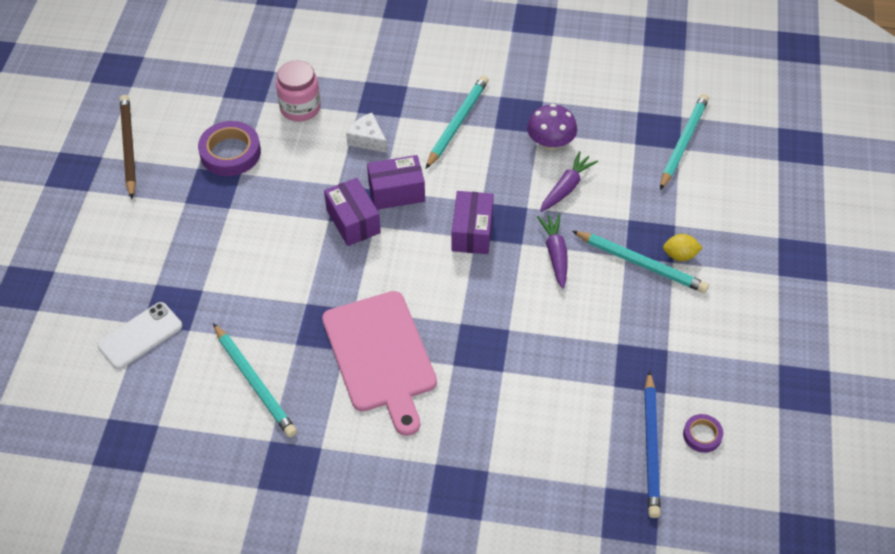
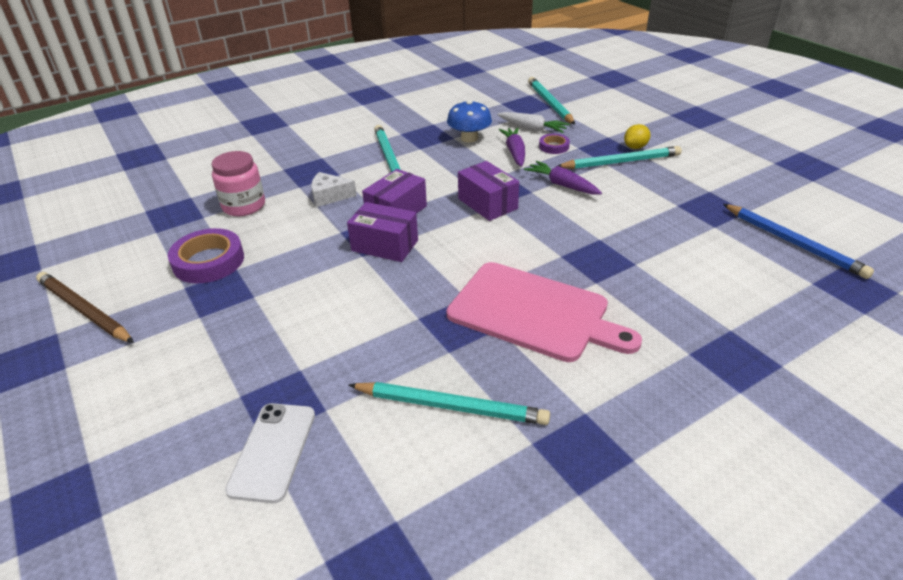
camera: 40 degrees left, 15 degrees down
(550, 142) = (469, 138): purple mushroom -> blue mushroom
(620, 167) = (532, 129): none -> white carrot
(702, 435) = (805, 218): purple tape -> purple tape (554, 146)

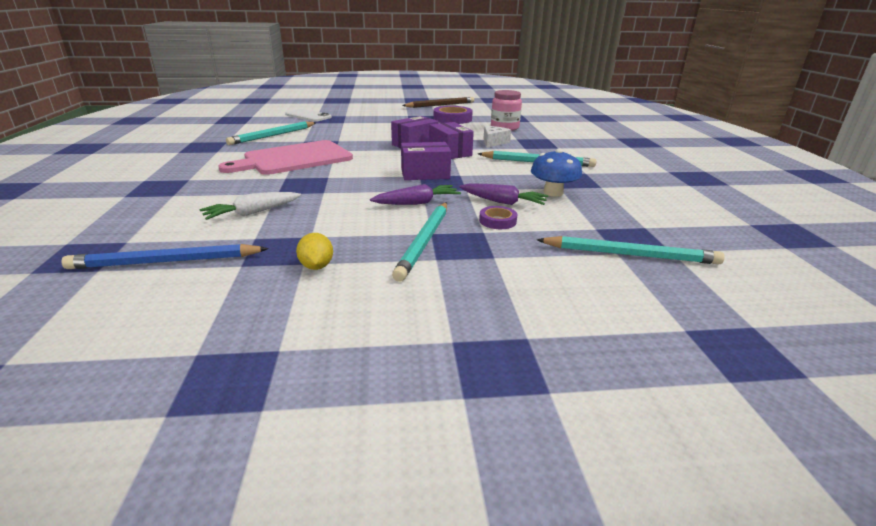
camera: 115 degrees right, 10 degrees down
(532, 129) = (553, 223): white carrot -> white carrot (252, 213)
(635, 147) = (448, 262): yellow lemon -> yellow lemon (316, 266)

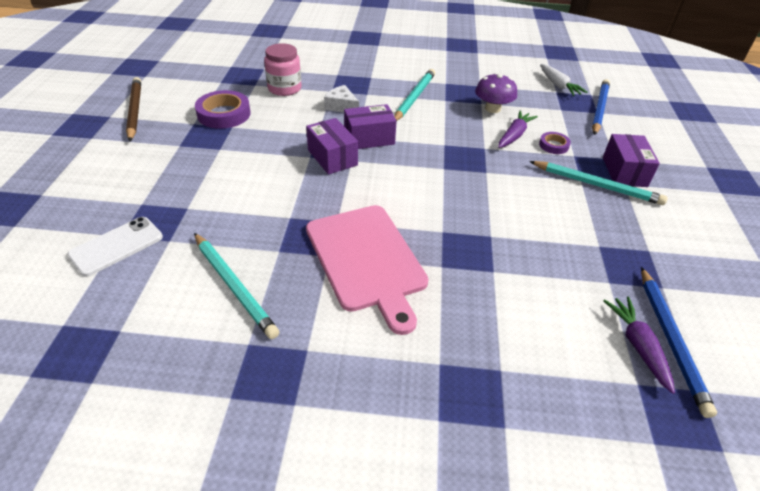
camera: 80 degrees left, 15 degrees up
(252, 213) = (552, 288): white carrot -> white carrot (558, 85)
(316, 266) = (652, 243): yellow lemon -> none
(417, 203) = (518, 179): purple carrot -> purple carrot (637, 345)
(425, 174) = (440, 164): purple box -> purple box (624, 172)
(553, 192) = (492, 108): blue mushroom -> purple mushroom
(630, 255) = (599, 109): turquoise pencil -> blue pencil

